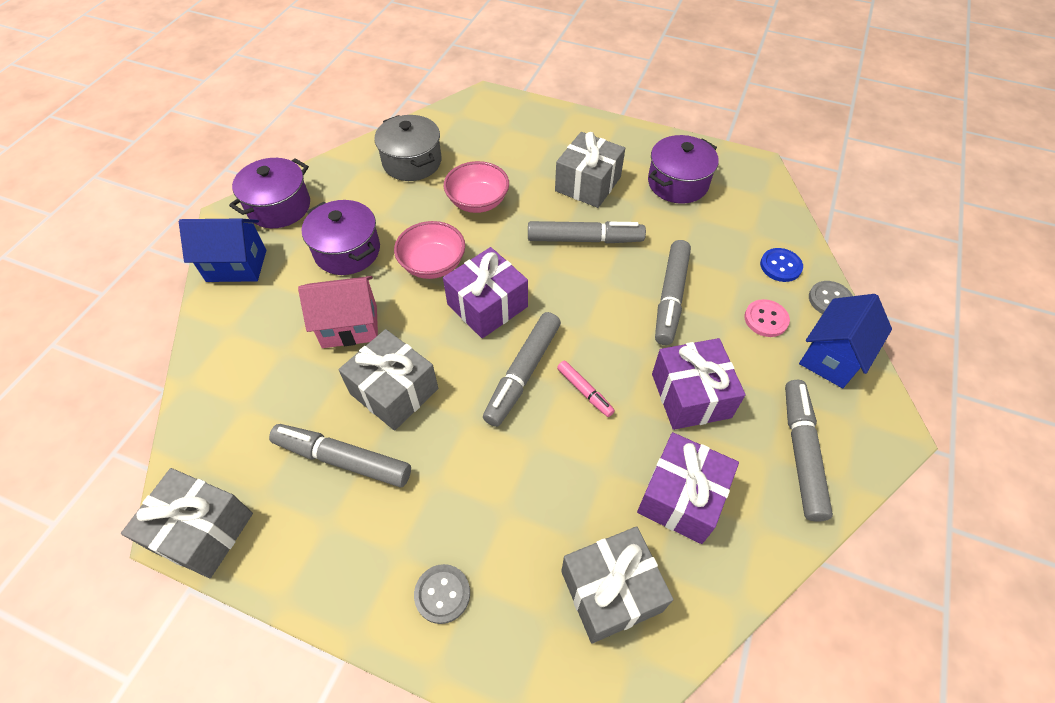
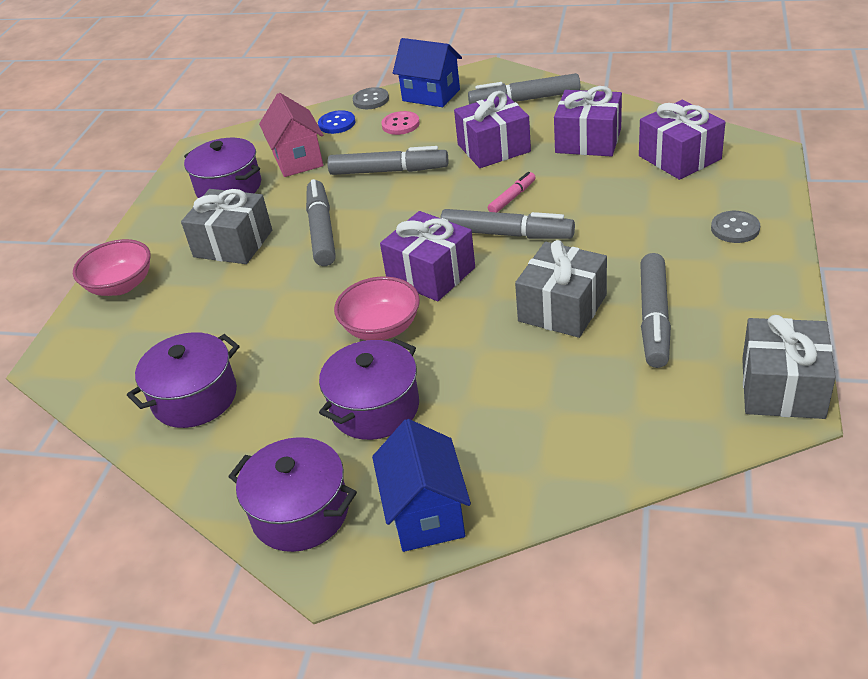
camera: 95 degrees left, 15 degrees down
(350, 326) = (493, 366): pink house -> pink house (298, 160)
(412, 162) = (195, 398): grey pot -> purple pot
(478, 202) = (270, 318): pink bowl -> pink bowl (121, 285)
(611, 591) = (679, 157): grey gift -> purple gift

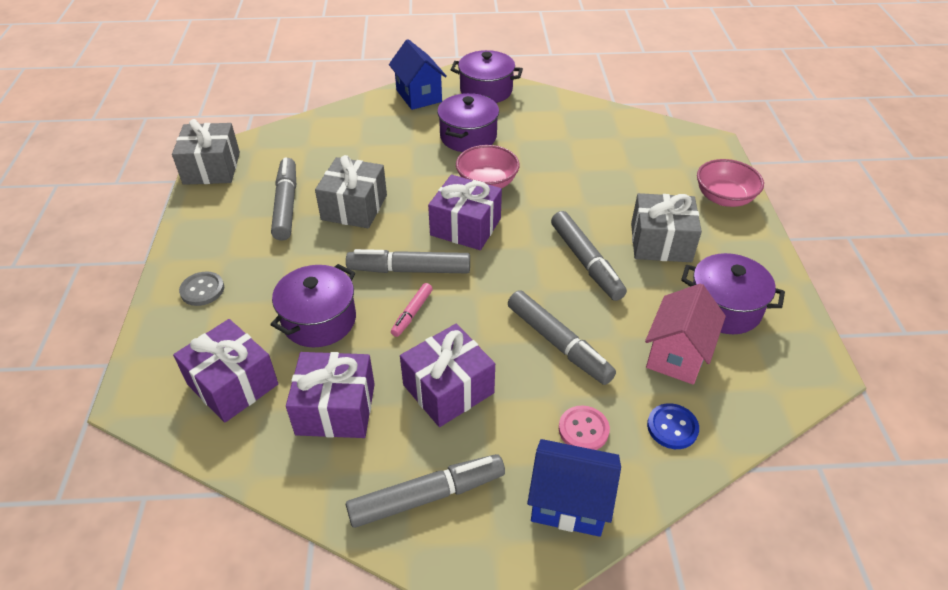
camera: 160 degrees right, 5 degrees up
(195, 398) = (589, 132): purple pot -> purple pot (319, 320)
(298, 160) = (677, 355): pink house -> pink house turned 60 degrees clockwise
(371, 100) = (655, 486): grey button -> none
(389, 171) = (558, 343): grey marker -> grey marker turned 120 degrees counterclockwise

